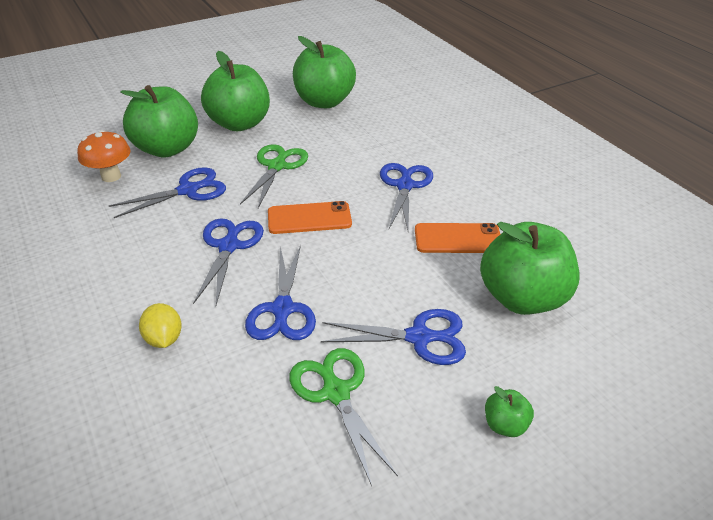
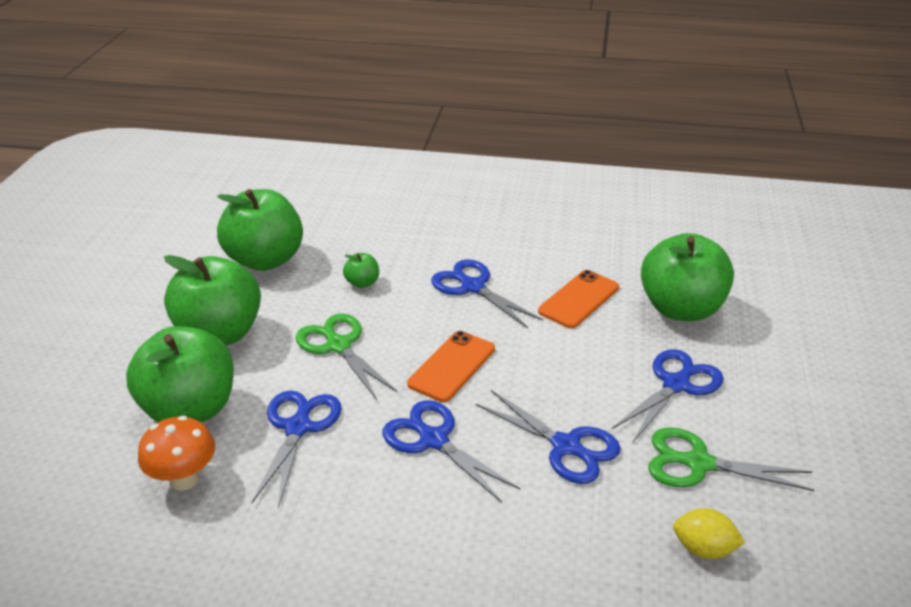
camera: 50 degrees left, 5 degrees down
(164, 338) = (529, 548): yellow lemon -> yellow lemon (703, 549)
(505, 424) = (800, 392): green apple -> green apple (362, 283)

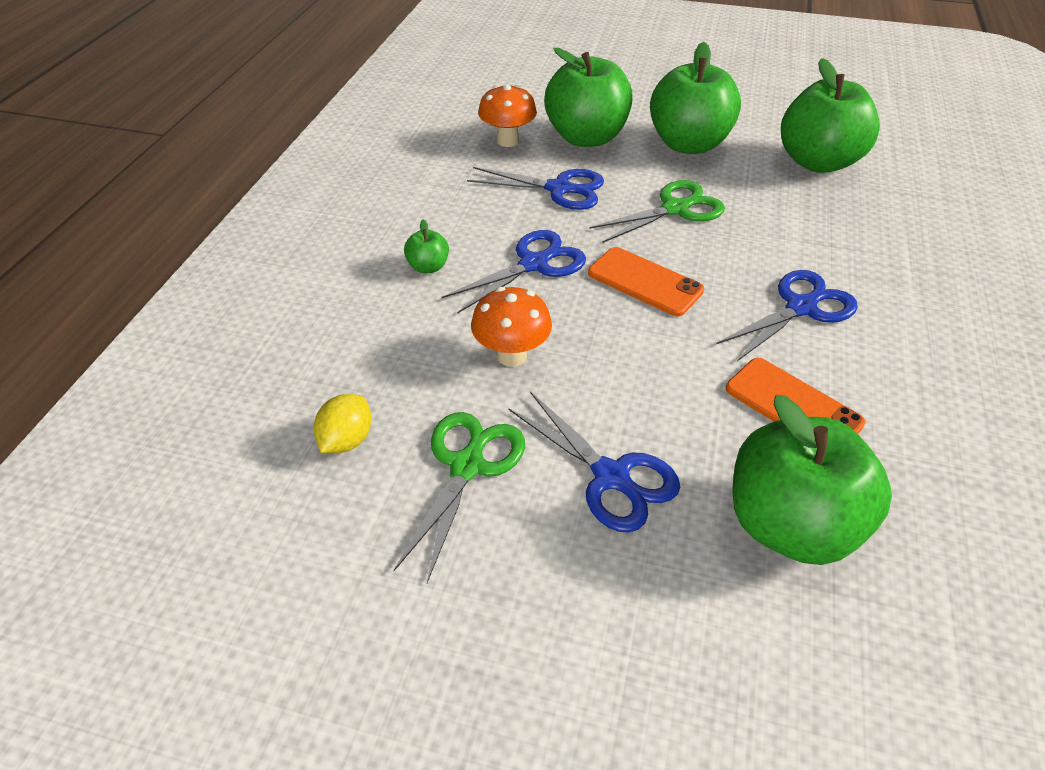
camera: 95 degrees right, 10 degrees up
(362, 283) = (789, 224): green apple -> green apple (428, 267)
(566, 446) = (511, 355): blue scissors -> orange mushroom

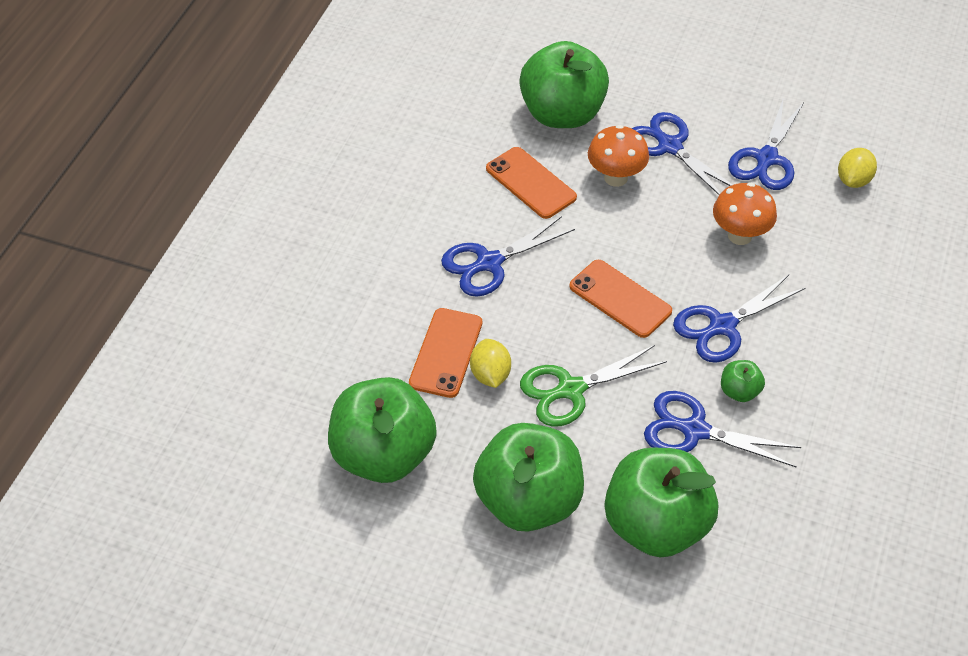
camera: 175 degrees left, 5 degrees up
(428, 267) = (823, 330): green apple -> green apple (739, 391)
(467, 465) = (766, 159): green scissors -> blue scissors
(507, 141) = (757, 526): orange mushroom -> orange mushroom (615, 178)
(754, 215) = (490, 375): none -> yellow lemon
(804, 228) = (446, 353): none -> orange phone

